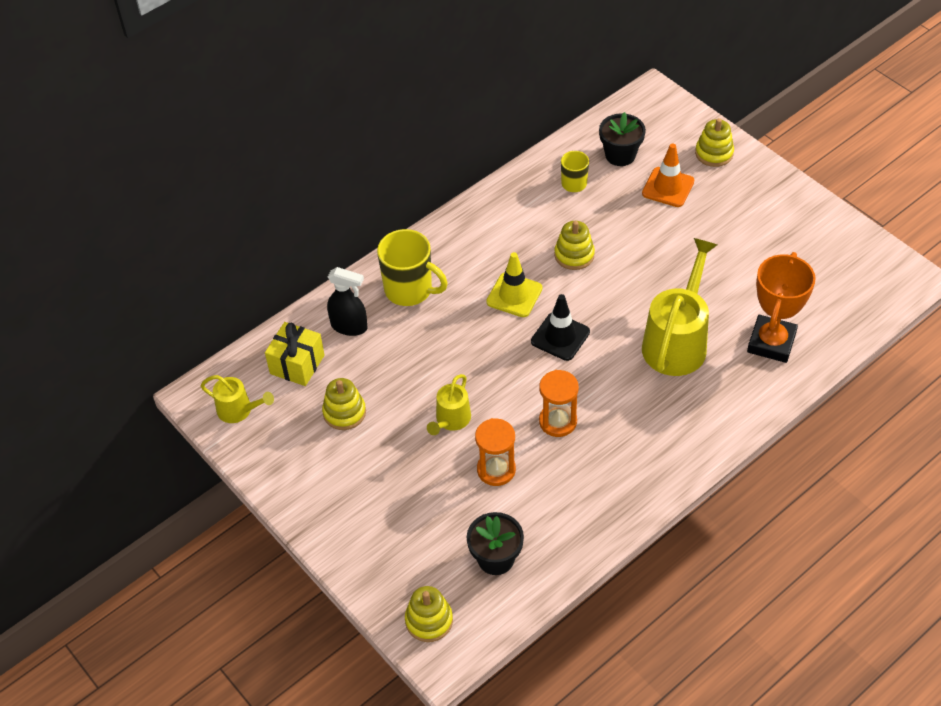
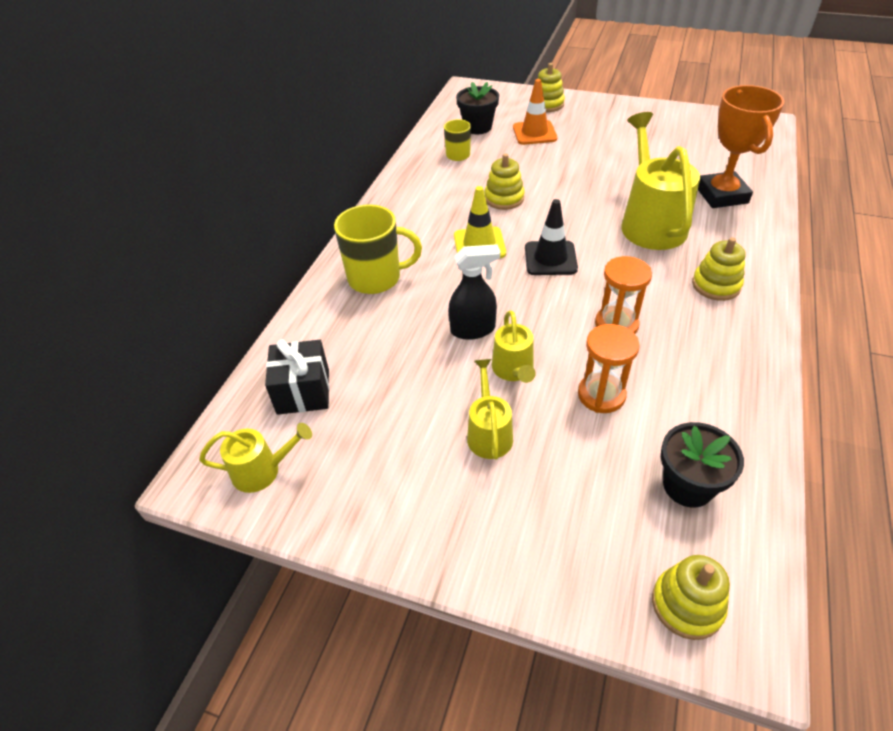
camera: 30 degrees left, 5 degrees down
(297, 364) = (303, 391): yellow gift -> black gift
(344, 412) = (393, 415): yellow stacking toy -> yellow stacking toy (716, 285)
(349, 326) = (337, 332): black spray bottle -> black spray bottle (473, 329)
(397, 457) = (489, 433): none -> yellow watering can

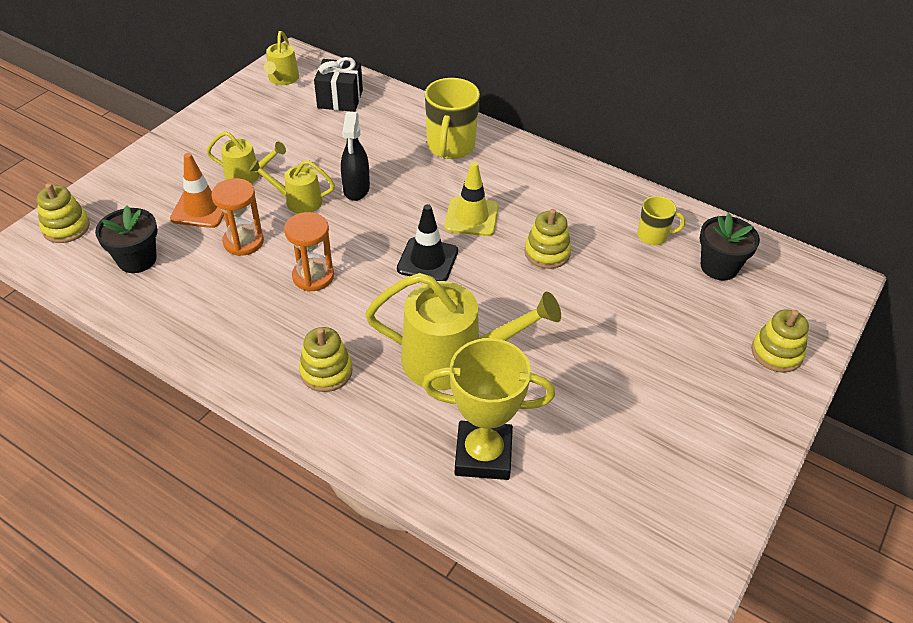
camera: 100 degrees right, 0 degrees up
(534, 133) = (692, 316): orange traffic cone -> orange traffic cone (201, 209)
(721, 195) = (483, 455): orange trophy -> yellow trophy

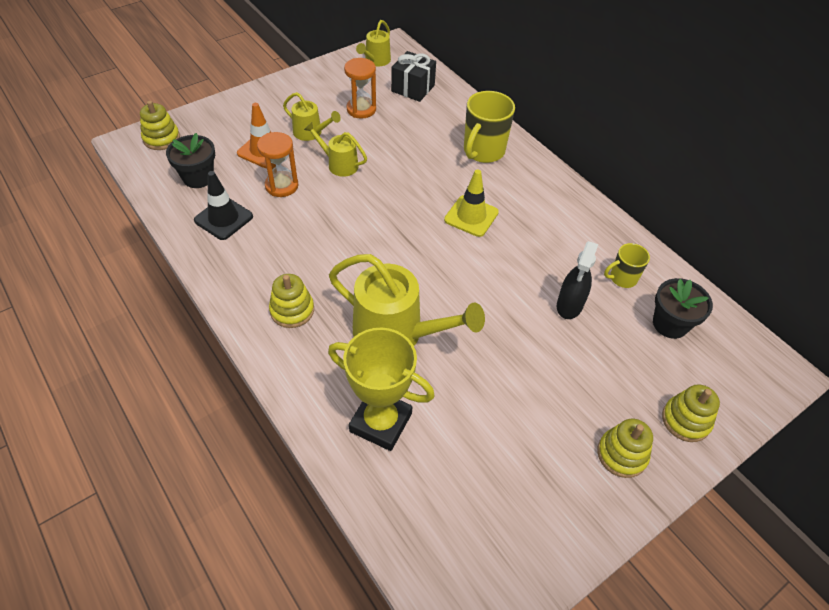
camera: 20 degrees right, 5 degrees up
(313, 276) = (320, 229): orange hourglass -> orange hourglass (361, 109)
(356, 189) = (389, 167): black spray bottle -> black spray bottle (569, 305)
(427, 260) = (417, 242): black traffic cone -> black traffic cone (223, 218)
(547, 253) = (520, 265): yellow stacking toy -> yellow stacking toy (622, 454)
(653, 236) = (622, 278): yellow mug -> yellow mug turned 135 degrees clockwise

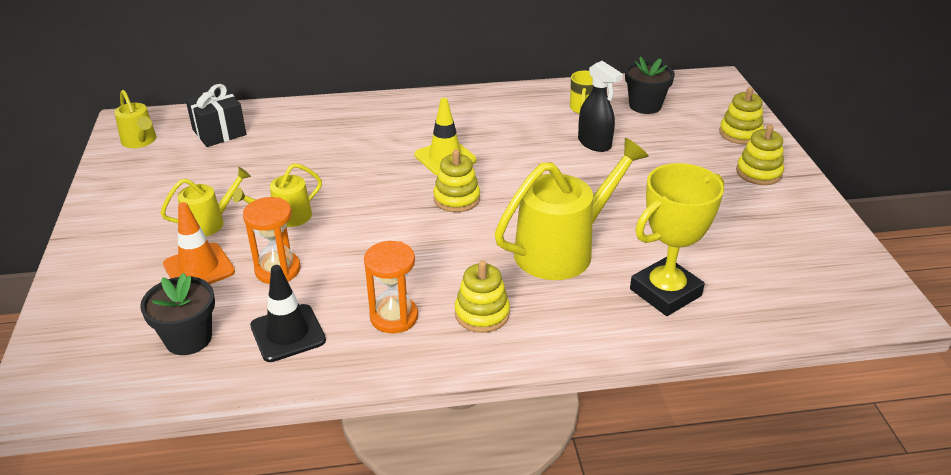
camera: 60 degrees left, 15 degrees down
(161, 138) = (67, 357): yellow stacking toy -> yellow stacking toy (456, 199)
(361, 109) = (212, 175): orange hourglass -> orange hourglass (394, 317)
(483, 151) = (363, 122): yellow mug -> none

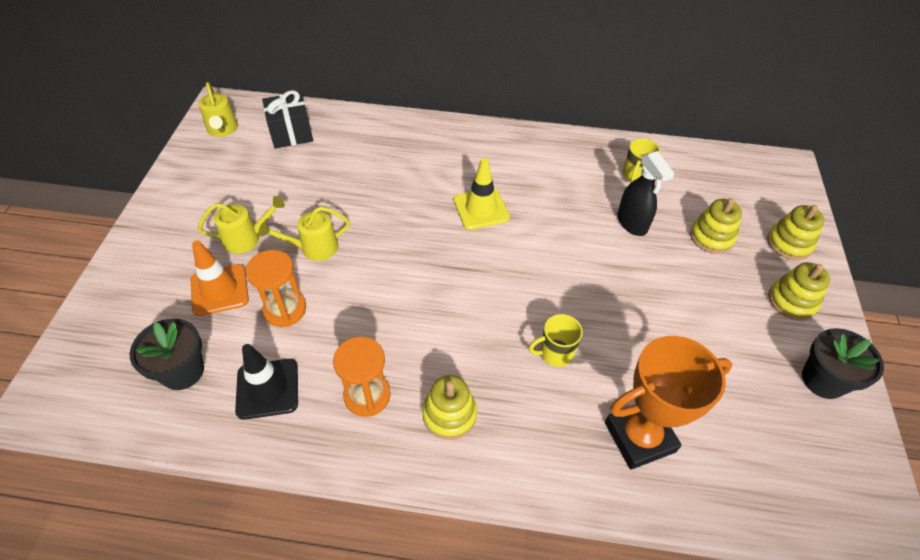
camera: 15 degrees right, 15 degrees up
(456, 199) = (474, 263): yellow stacking toy -> yellow stacking toy (711, 237)
(563, 249) = (555, 353): yellow watering can -> yellow mug
(645, 106) = (700, 185): black flower pot -> black flower pot (823, 380)
(665, 292) = (639, 437): yellow trophy -> orange trophy

